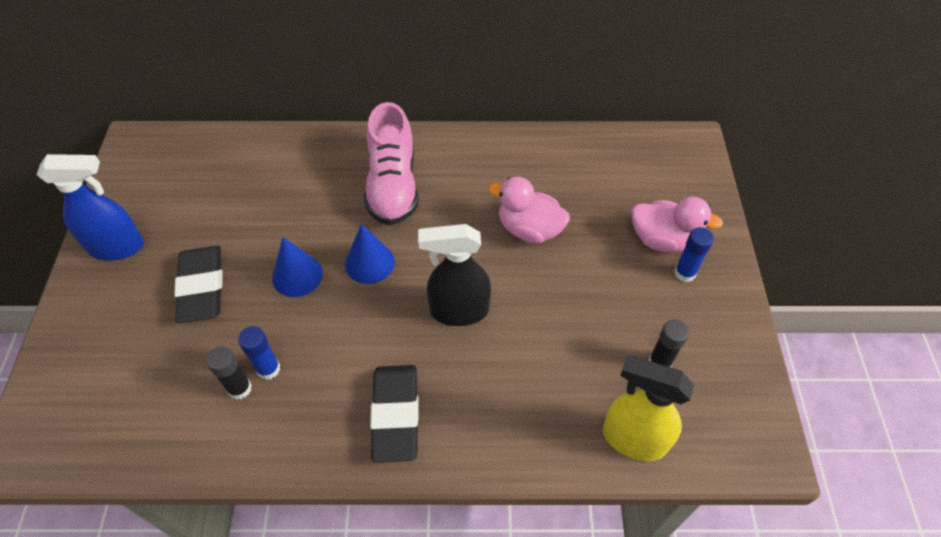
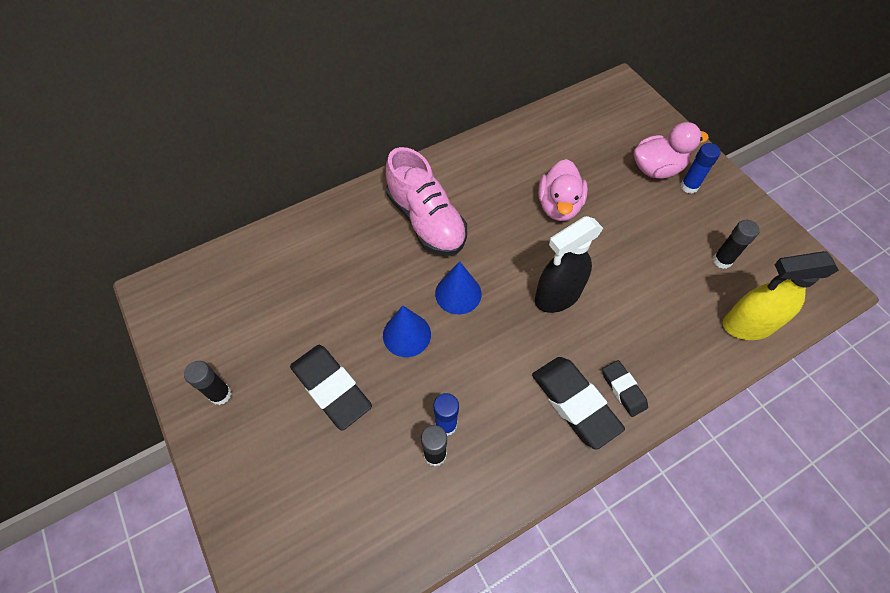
camera: 30 degrees left, 5 degrees up
(117, 247) = (220, 394): blue spray bottle -> black glue stick
(452, 429) = (623, 389): none -> black eraser
(529, 229) = (559, 206): pink duck -> pink duck turned 75 degrees counterclockwise

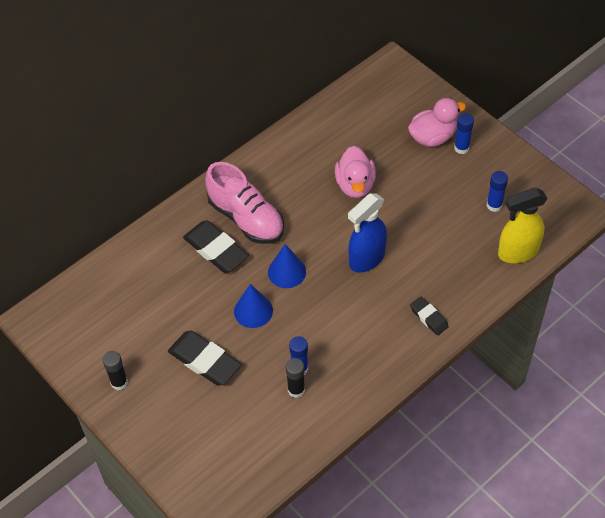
camera: 10 degrees left, 5 degrees down
(557, 296) = (366, 259): black spray bottle -> blue spray bottle
(574, 403) = (393, 334): black eraser -> black eraser (216, 250)
(722, 260) = (494, 205): black glue stick -> blue glue stick

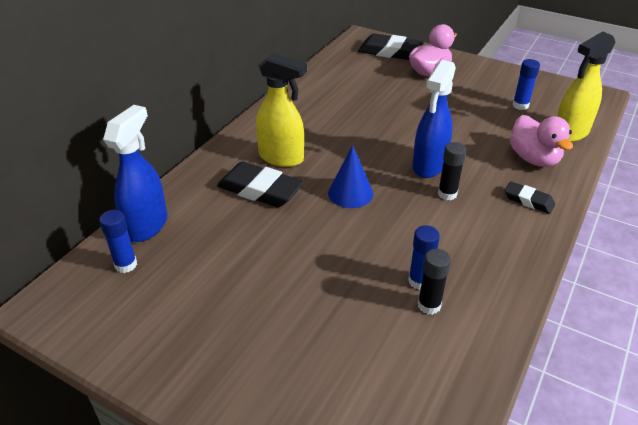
camera: 20 degrees left, 15 degrees down
(119, 382) = (186, 356): black glue stick -> black glue stick (447, 194)
(120, 264) = (147, 225): none -> blue spray bottle
(205, 361) = (296, 301): black eraser -> black eraser (390, 52)
(246, 218) = (281, 158): pink shoe -> yellow spray bottle
(253, 311) = (331, 236): blue cone -> none
(355, 185) = (380, 114): pink duck -> pink duck (534, 159)
(461, 148) = (460, 75): blue glue stick -> blue glue stick (126, 265)

